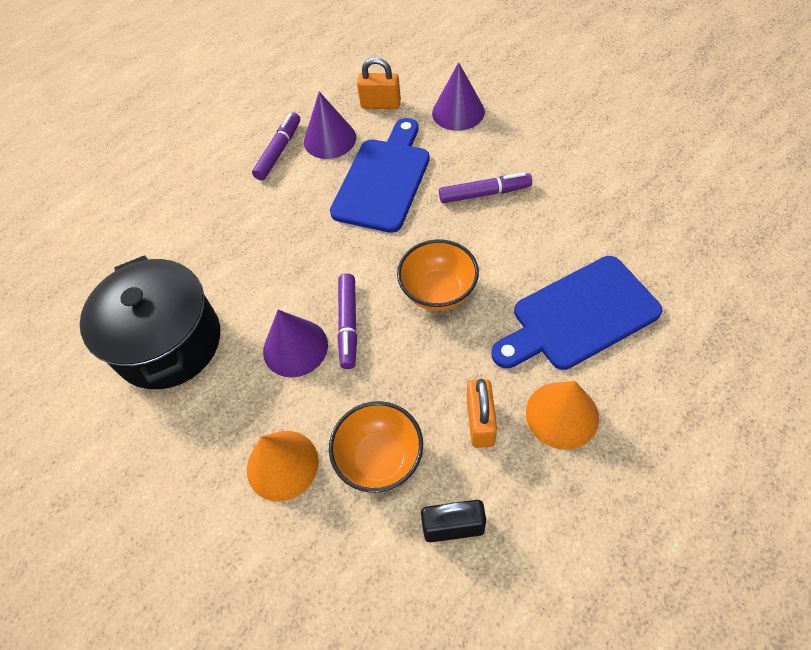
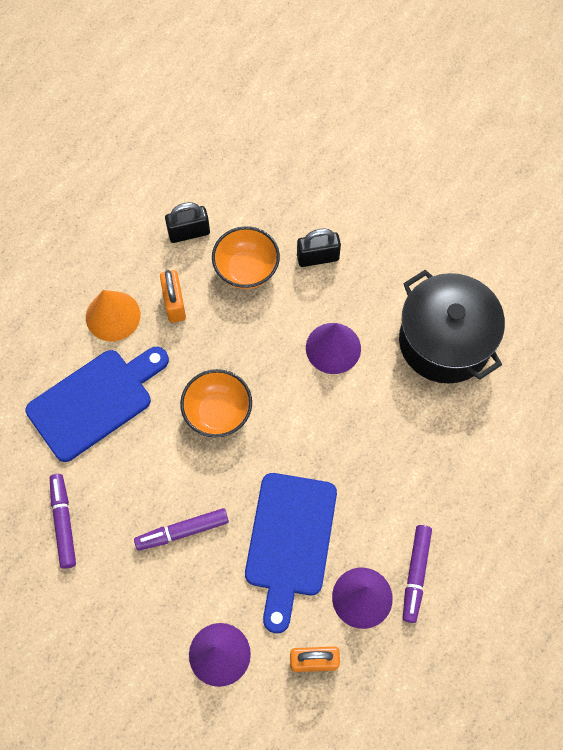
camera: 165 degrees right, 10 degrees up
(282, 465) = (318, 257): orange cone -> black padlock
(348, 324) = (292, 373): purple marker -> purple marker (63, 522)

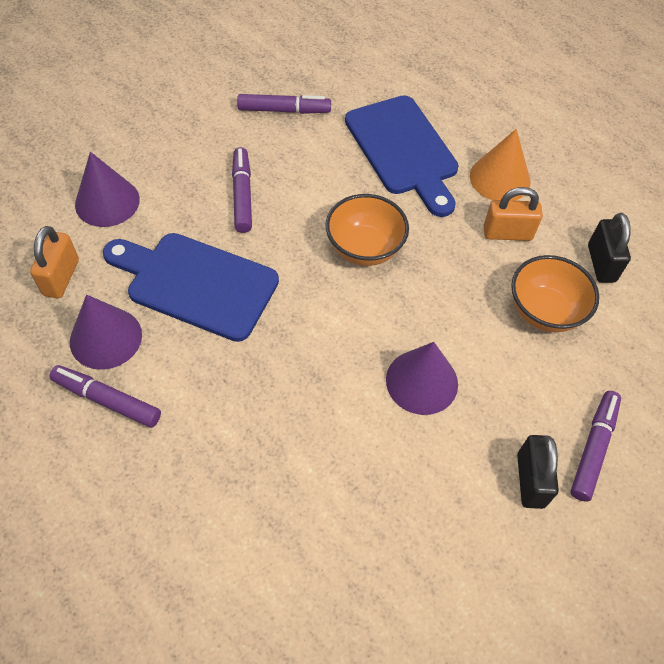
camera: 100 degrees right, 10 degrees down
(318, 257) = (555, 394): black padlock -> black padlock (530, 480)
(353, 231) = (593, 448): none -> purple marker
(445, 341) = (405, 524): black pot -> none

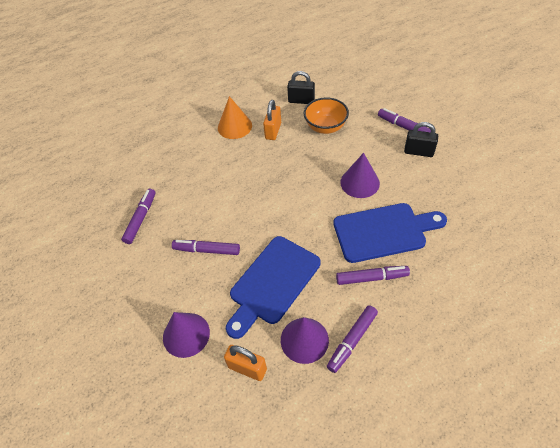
camera: 70 degrees left, 5 degrees down
(221, 418) = (372, 278): none -> purple marker
(364, 248) = (267, 193): orange bowl -> none
(403, 150) = (198, 164): blue cutting board -> blue cutting board (383, 231)

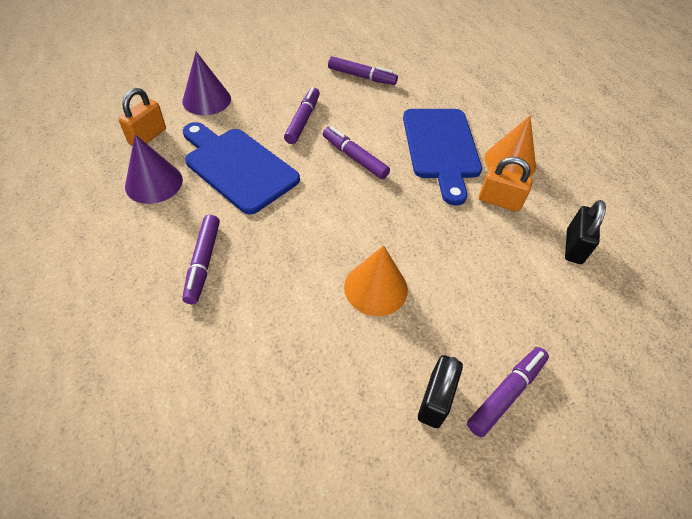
camera: 90 degrees right, 0 degrees up
(325, 127) = (507, 267): orange bowl -> none
(352, 341) = (129, 223): purple marker -> purple marker (354, 157)
(360, 182) = (376, 288): purple cone -> orange cone
(383, 231) = (273, 296): blue cutting board -> blue cutting board (441, 148)

